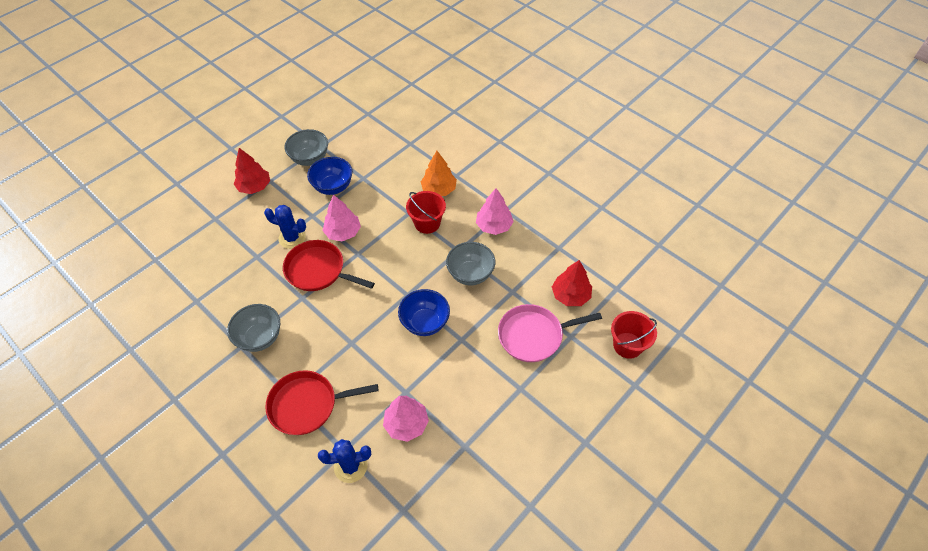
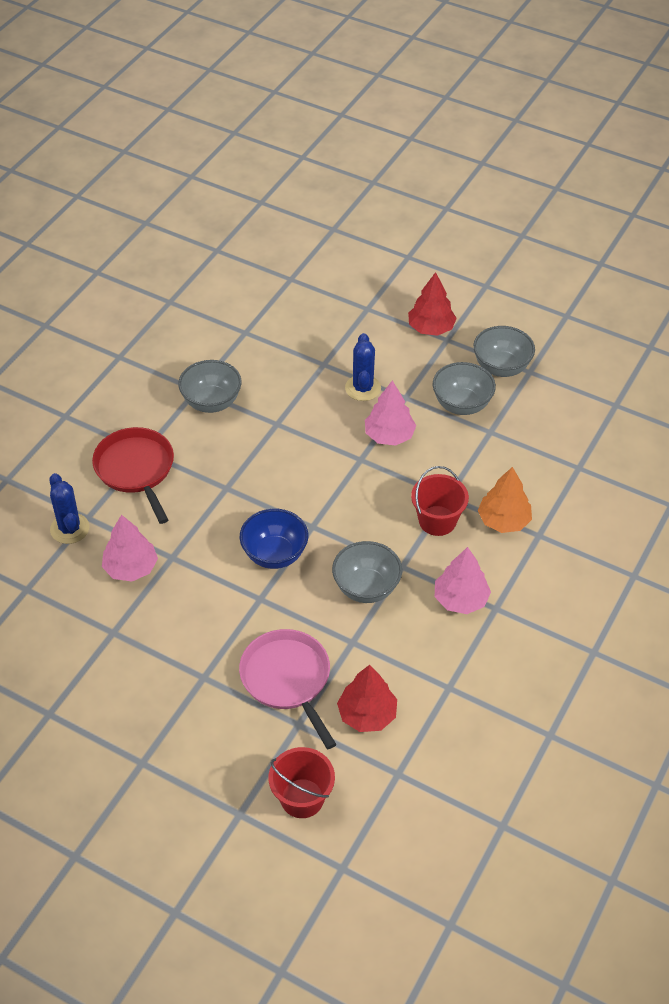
camera: 75 degrees right, 5 degrees down
(318, 270) = (321, 427): red pan -> none
(333, 187) = (461, 405): blue bowl -> grey bowl

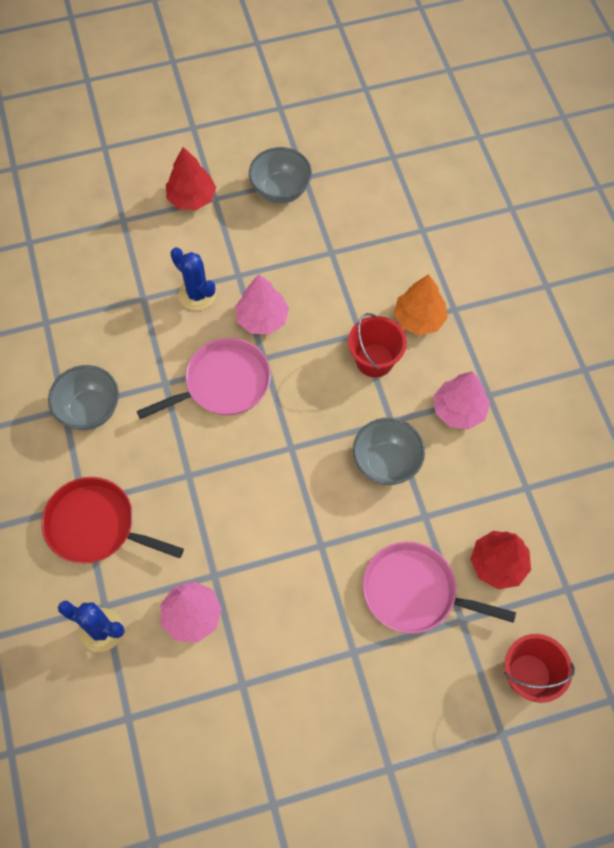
camera: 45 degrees left, 15 degrees up
(274, 554) = (290, 498): blue bowl -> none
(315, 453) = (223, 383): none -> pink pan
(461, 405) = (286, 247): grey bowl -> none

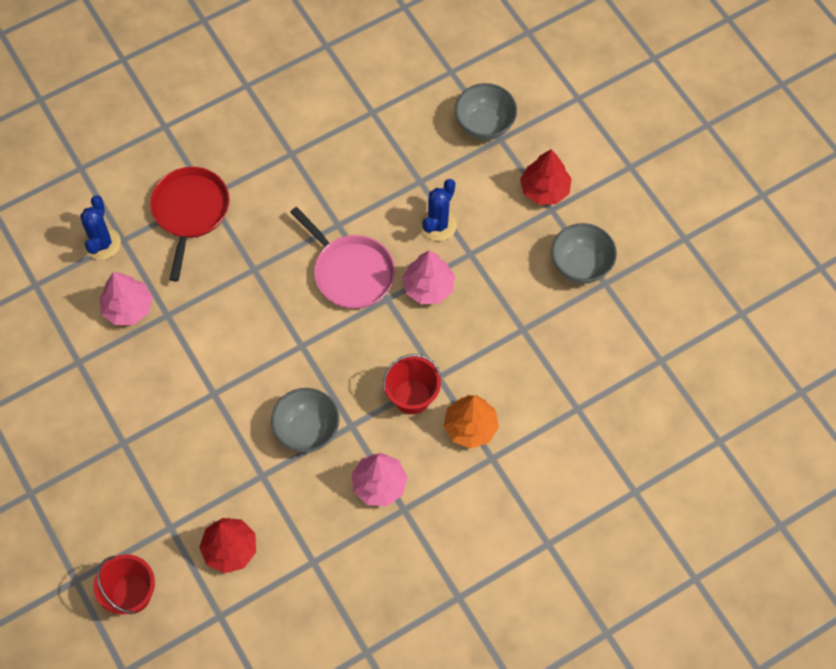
camera: 75 degrees right, 0 degrees up
(90, 410) = (295, 174): grey bowl -> grey bowl (484, 125)
(414, 592) = (187, 481): pink pan -> none

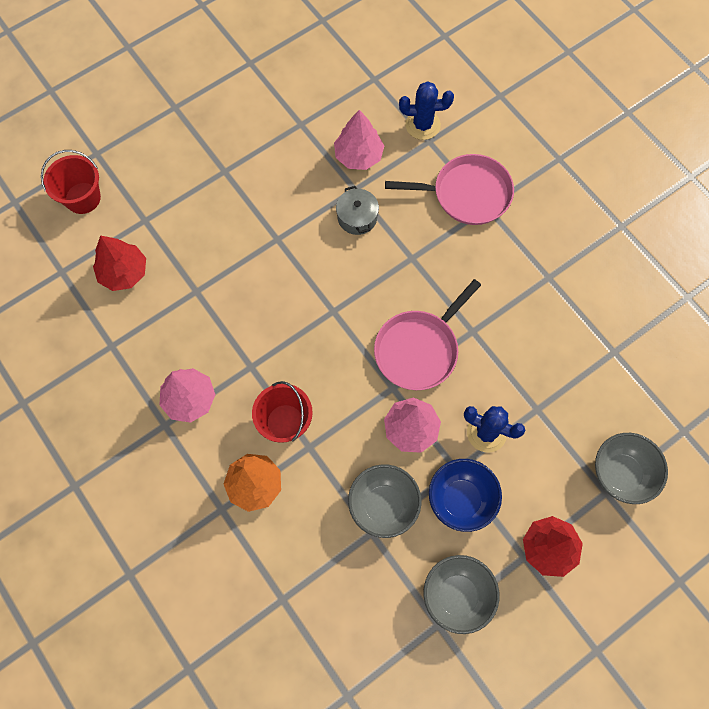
camera: 85 degrees right, 5 degrees up
(190, 211) = (467, 194): red pan -> pink pan
(200, 315) = (357, 217): none -> grey pot
(307, 430) = (243, 326): grey bowl -> grey bowl (383, 505)
(498, 253) = (461, 500): none -> blue bowl

